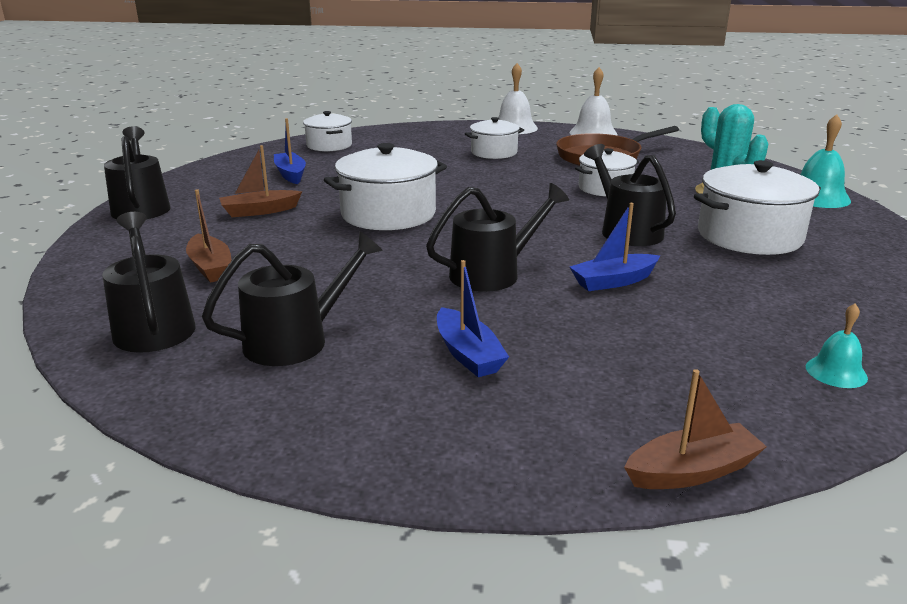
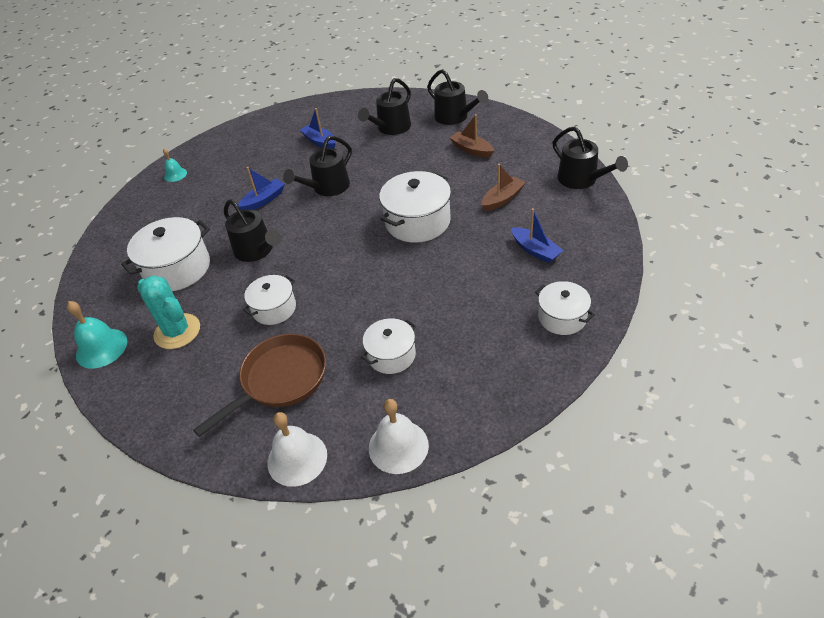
camera: 165 degrees right, 20 degrees up
(691, 471) = (238, 125): brown boat -> none

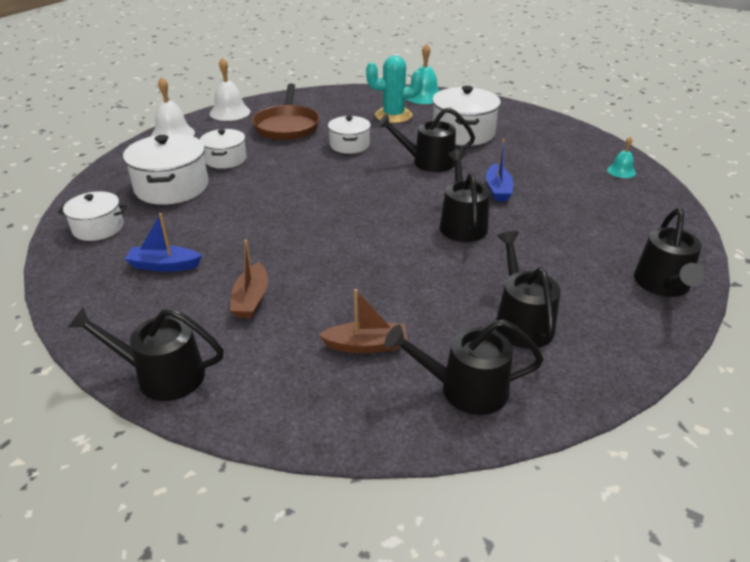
camera: 130 degrees right, 10 degrees down
(305, 113) = (663, 285): none -> black watering can
(320, 142) = (566, 261): blue boat -> none
(417, 221) = (320, 237): white pot -> white pot (172, 187)

